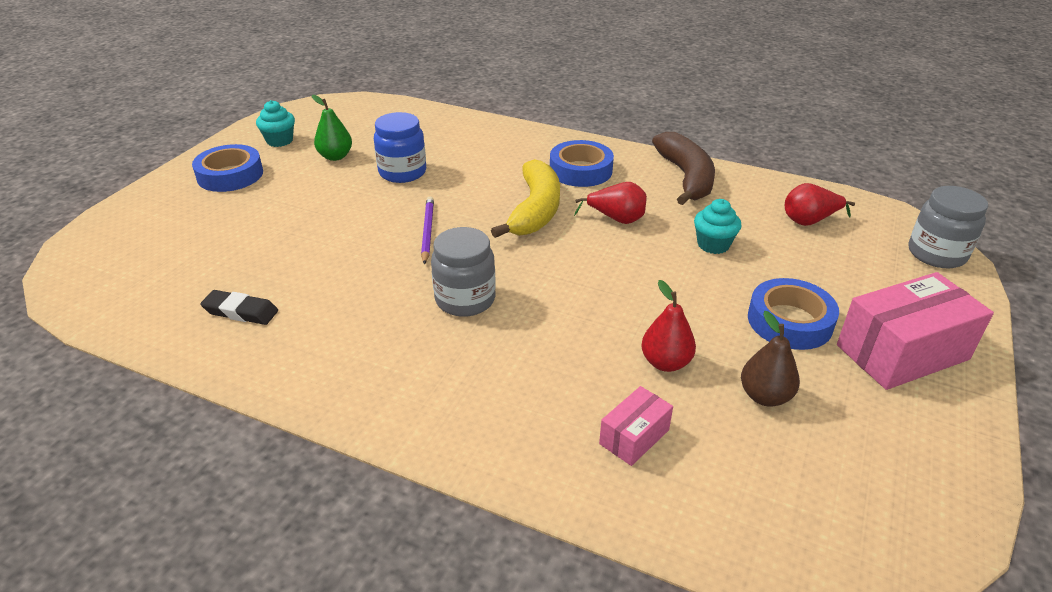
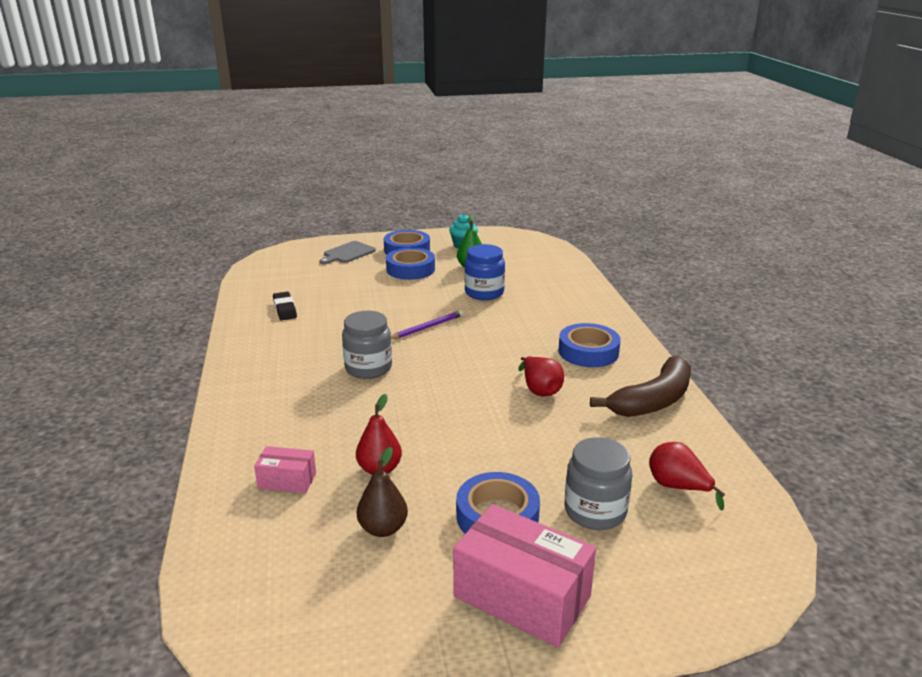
camera: 55 degrees right, 10 degrees down
(167, 214) = (347, 253): none -> grey cutting board
(281, 191) = (410, 269): none -> blue tape
(535, 210) = (505, 354): yellow banana -> none
(713, 245) = (564, 445): turquoise cupcake -> none
(936, 254) = (733, 588): grey jar -> grey jar (595, 511)

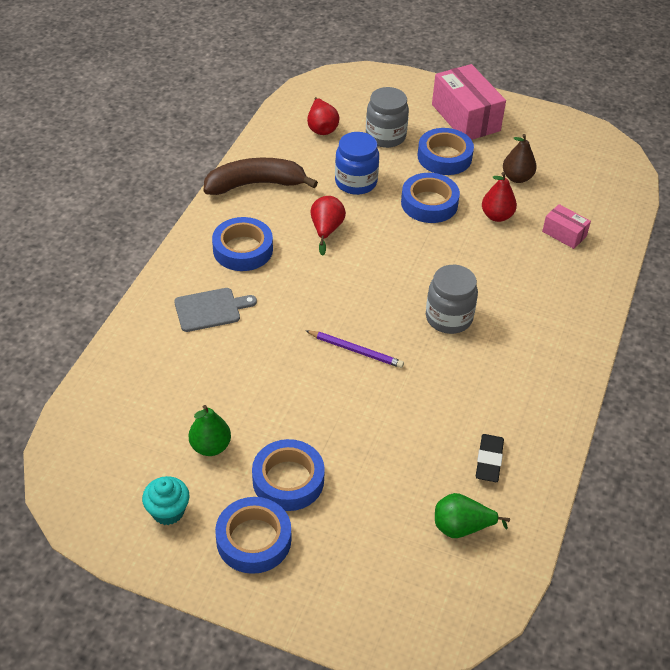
camera: 150 degrees left, 20 degrees up
(288, 282) = (461, 527): none -> green pear
(347, 253) = (341, 575): grey cutting board -> grey cutting board (210, 309)
(427, 327) = (355, 350): purple pencil -> purple pencil turned 150 degrees counterclockwise
(466, 452) = (429, 203): none -> blue tape
(484, 293) = (247, 382): blue jar -> blue jar (356, 182)

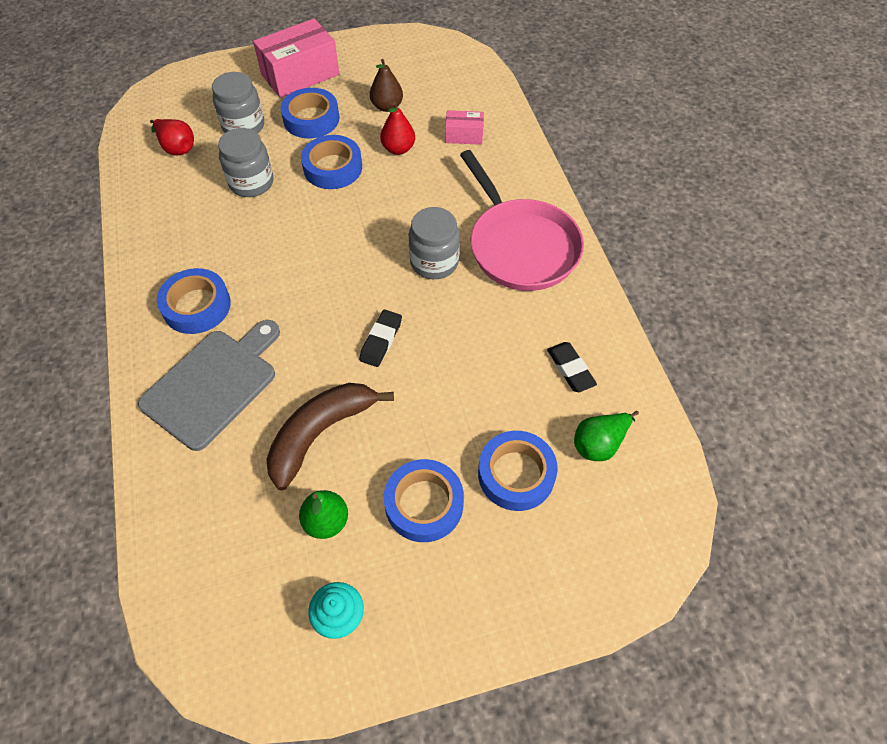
camera: 35 degrees left, 10 degrees up
(210, 309) = (213, 384): grey cutting board -> grey cutting board, size x1.69
(253, 540) = (442, 585): blue tape -> blue tape (516, 474)
(255, 184) = (156, 235): brown banana -> brown banana (320, 434)
(326, 230) = (261, 242): red pear -> none
(355, 350) = (381, 340): purple pencil -> black eraser
(356, 182) = (251, 183): blue jar -> grey jar
(465, 117) = (300, 75): pink box -> pink box turned 60 degrees counterclockwise
(533, 345) = (520, 246): none -> pink pan

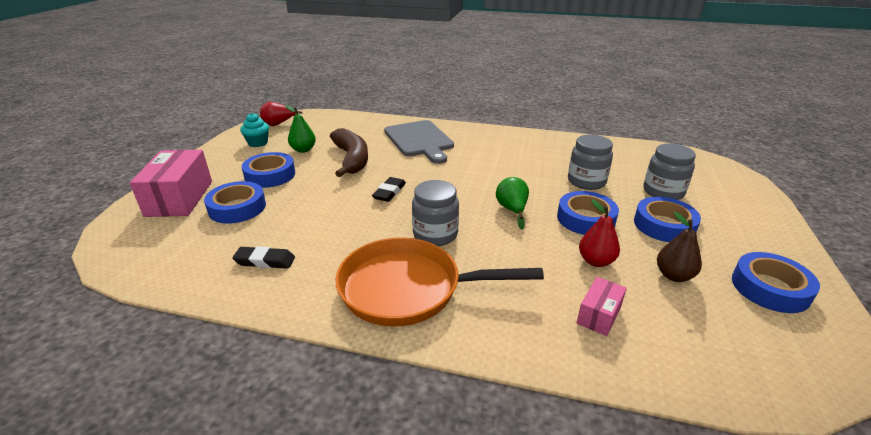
camera: 120 degrees right, 25 degrees down
(177, 148) = (643, 163): red pear -> red pear (279, 124)
(196, 306) = (480, 145): blue tape -> blue tape (770, 288)
(300, 75) = (745, 236): pink box -> pink box (179, 198)
(381, 340) = (389, 192): black eraser -> black eraser turned 60 degrees clockwise
(520, 246) = (408, 289): pink pan -> orange pan
(599, 444) = (200, 248): green pear -> green pear (512, 210)

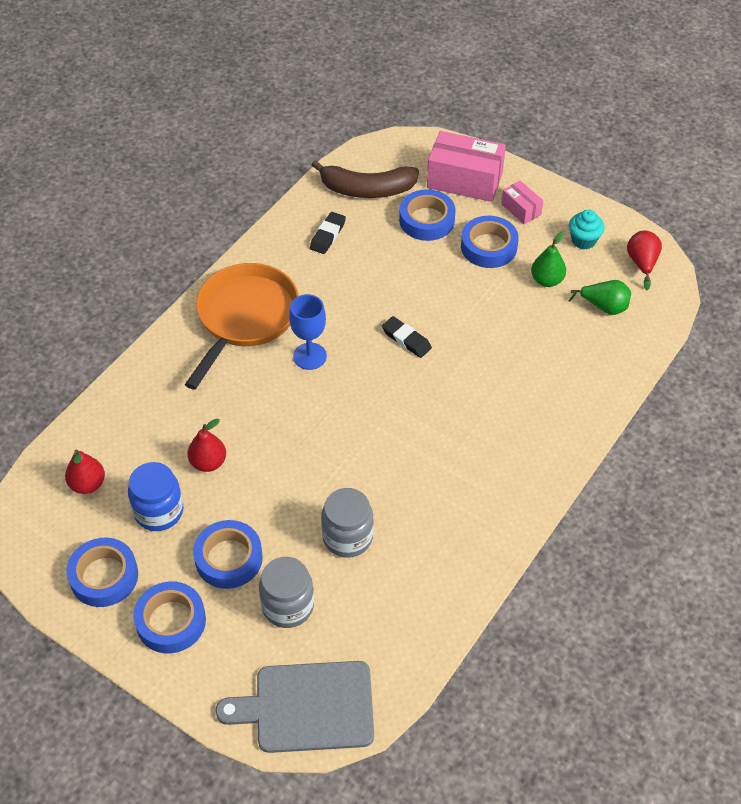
camera: 110 degrees right, 20 degrees up
(351, 159) = (502, 321): brown banana -> brown banana (367, 189)
(419, 140) = (534, 402): grey cutting board -> grey cutting board (307, 707)
(435, 234) = (309, 356): grey jar -> blue goblet
(512, 210) = (322, 434): green pear -> green pear (604, 307)
(585, 219) = (274, 492): blue tape -> blue tape (171, 621)
(599, 315) = (149, 428): pink box -> pink box (521, 209)
(673, 275) = (159, 511): brown pear -> blue jar
(708, 339) = (87, 484): none -> red pear

